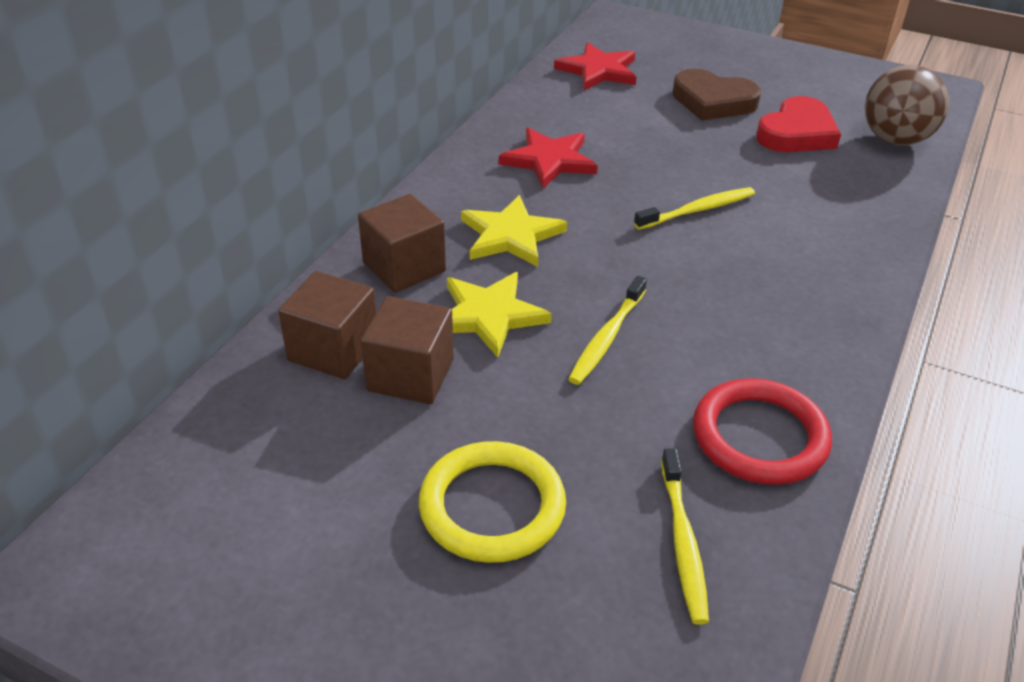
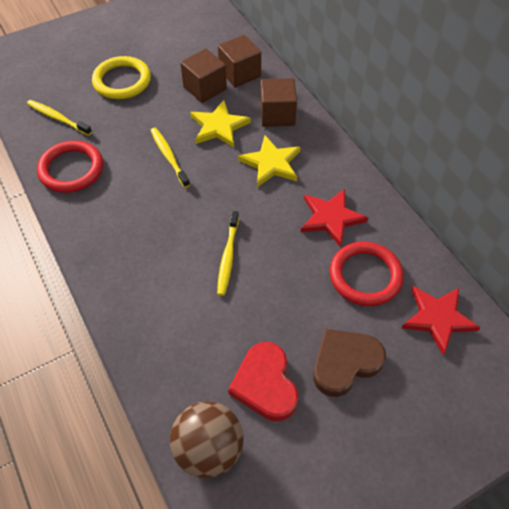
camera: 125 degrees right, 15 degrees up
(601, 118) = (365, 276): none -> red ring

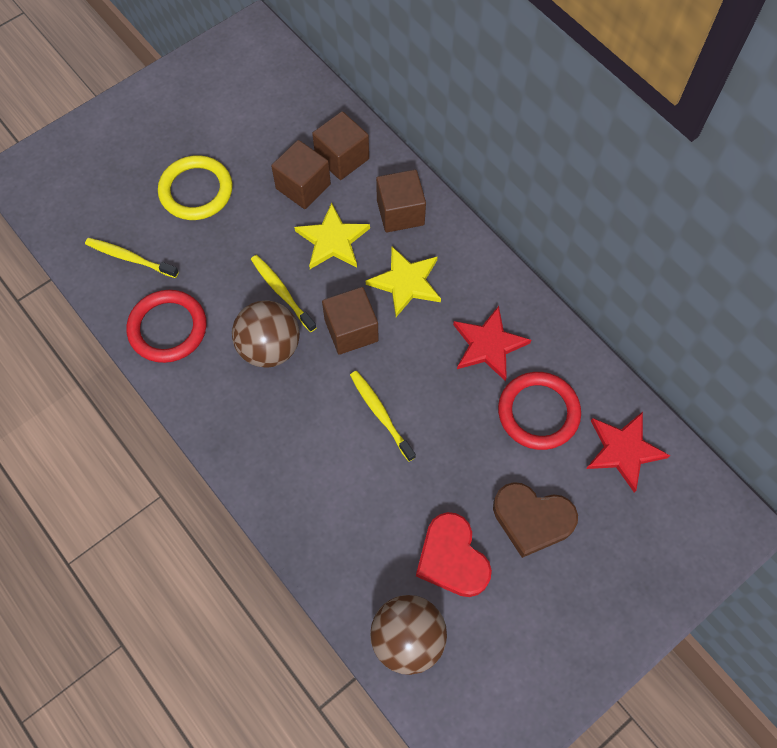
camera: 10 degrees left, 10 degrees up
(148, 194) = (269, 348): none -> brown ball
(218, 191) = (351, 330): none -> brown cube
(228, 257) = (380, 414): yellow toothbrush -> yellow toothbrush turned 150 degrees clockwise
(345, 363) = (532, 519): brown heart -> brown heart turned 120 degrees counterclockwise

